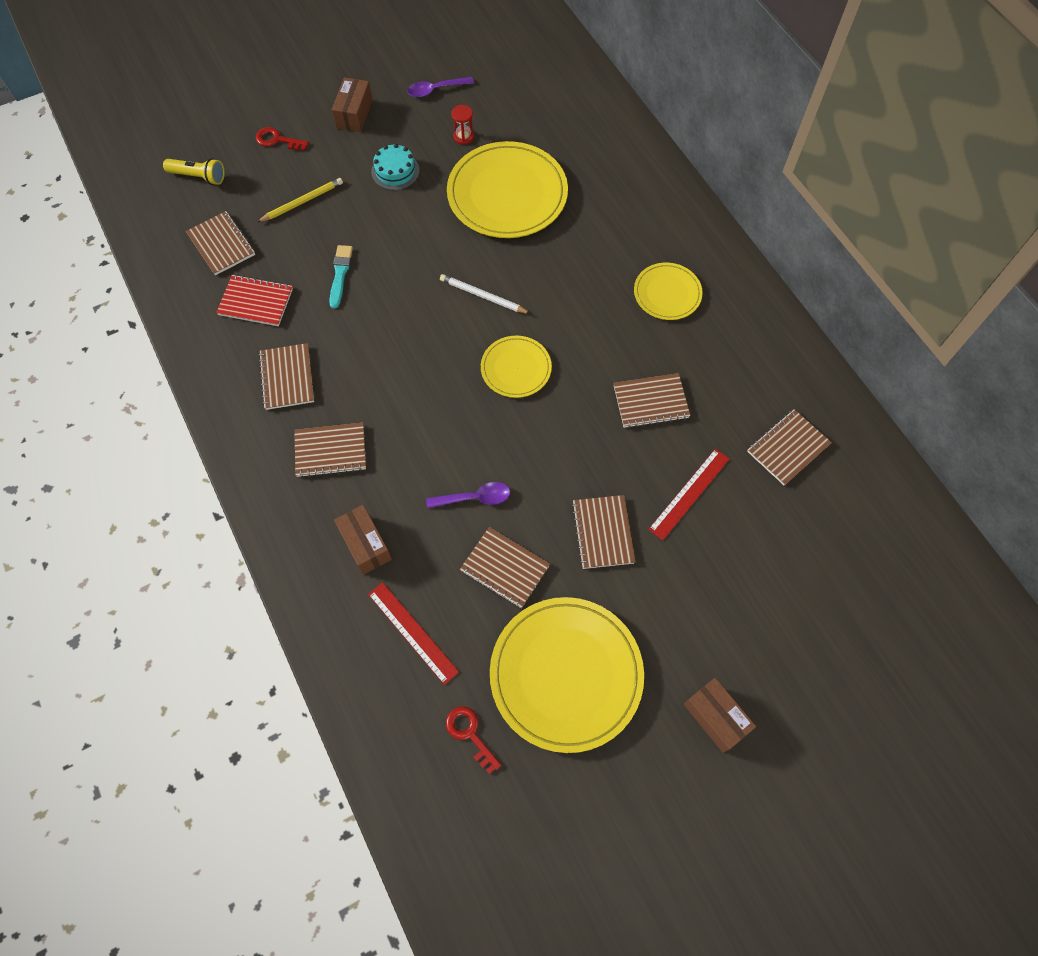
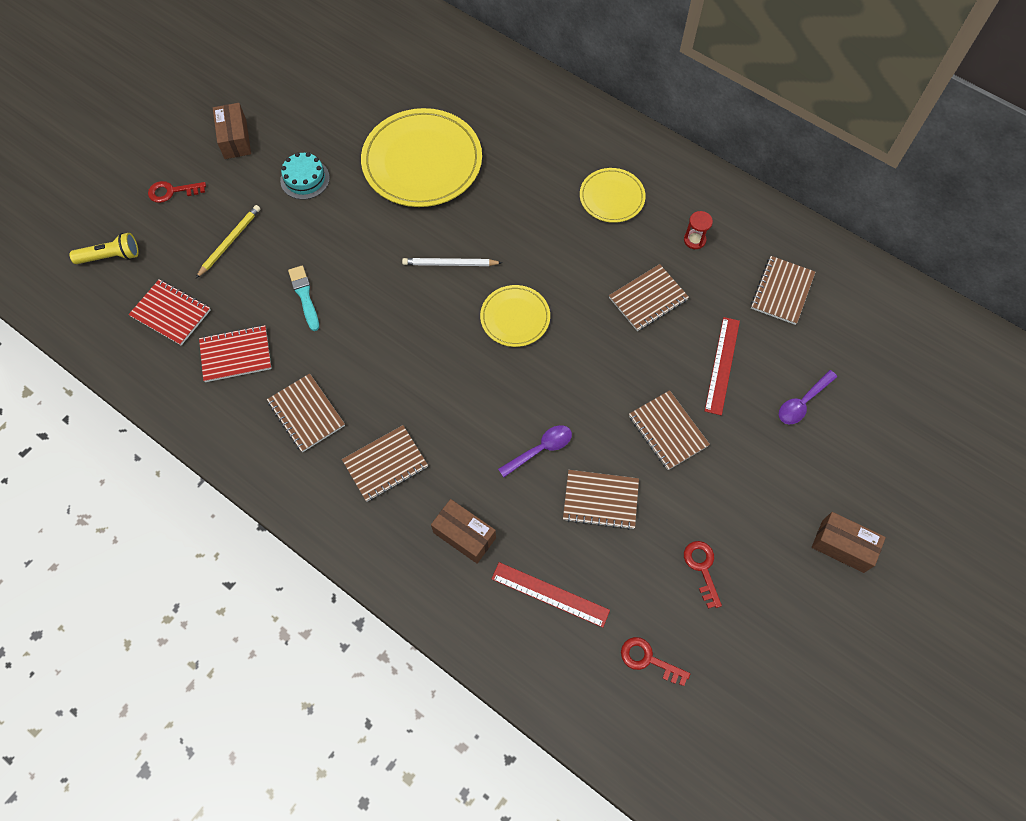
camera: 25 degrees left, 0 degrees up
(221, 244) = (171, 313): brown notebook -> red notebook
(435, 90) = (302, 88): purple spoon -> purple spoon (802, 402)
(463, 136) = (352, 123): red hourglass -> red hourglass (694, 240)
(566, 674) = (702, 568): yellow plate -> red key

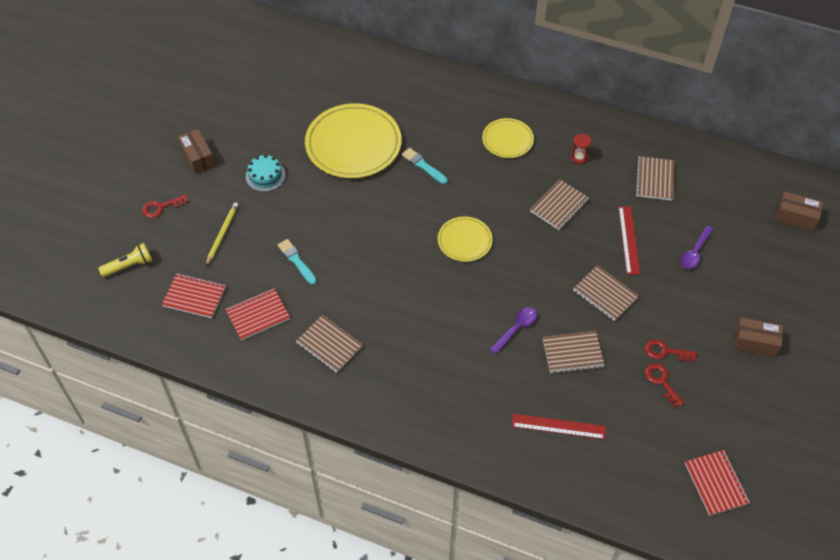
camera: 15 degrees left, 10 degrees down
(385, 464) = (403, 366): brown notebook -> none
(450, 264) = (401, 213): white pencil -> none
(464, 535) = (481, 401): brown box -> brown box (795, 217)
(497, 208) = (423, 166): none -> turquoise brush
(648, 659) = (644, 452): red key -> red key (665, 351)
(728, 728) = (716, 483): none -> red notebook

